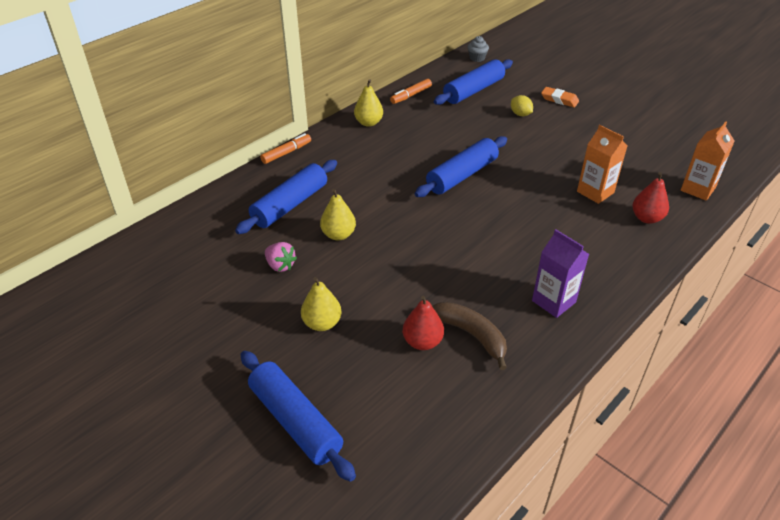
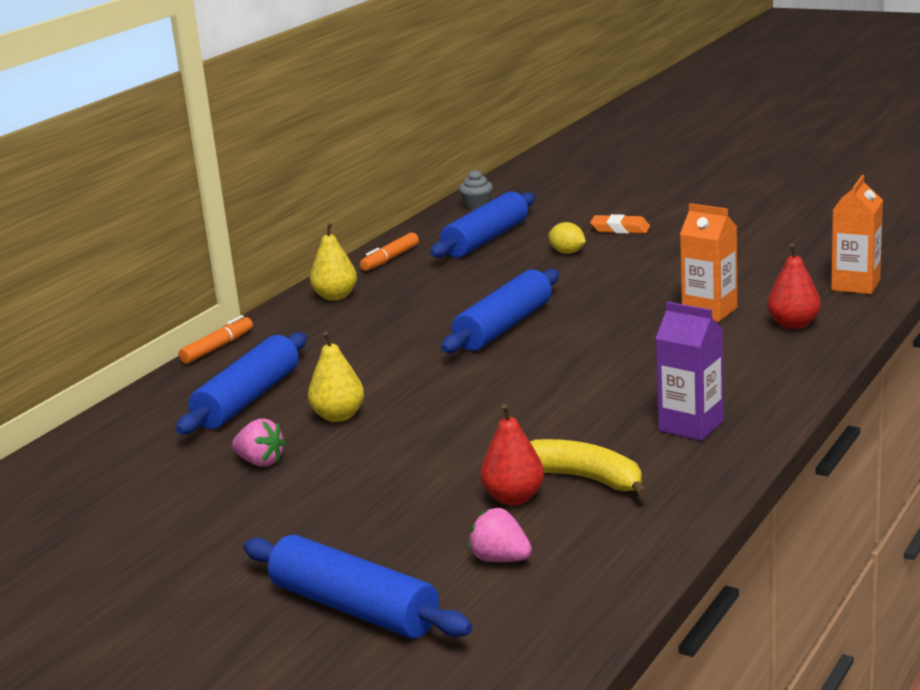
camera: 10 degrees left, 20 degrees down
(322, 323) = (352, 507): yellow pear -> none
(397, 399) = (500, 559): none -> pink strawberry
(471, 335) = (584, 479): brown banana -> yellow banana

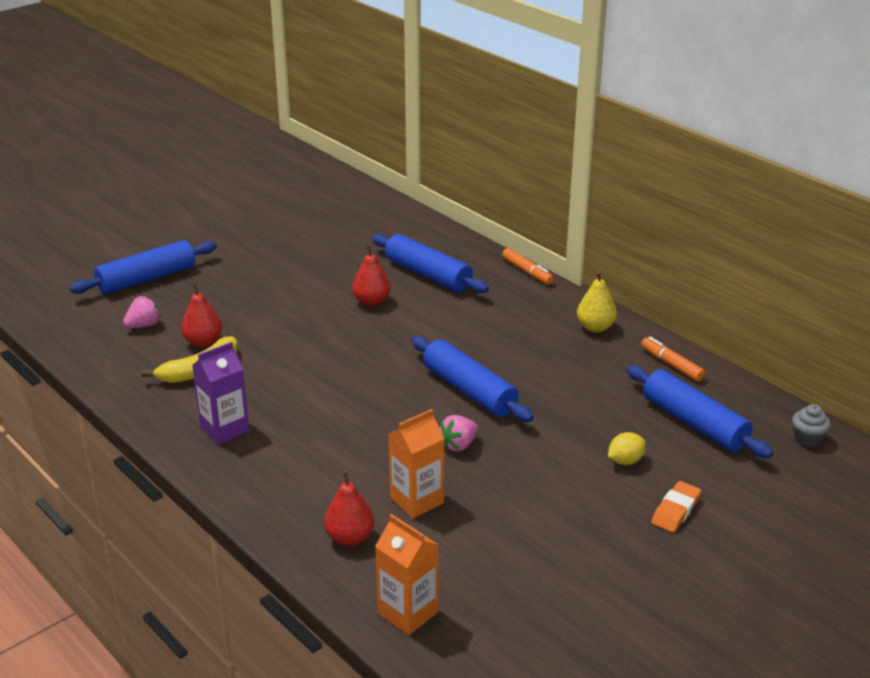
camera: 105 degrees right, 10 degrees up
(260, 462) = (333, 270): pink strawberry -> pink strawberry (458, 445)
(338, 416) = (372, 302): yellow pear -> red pear

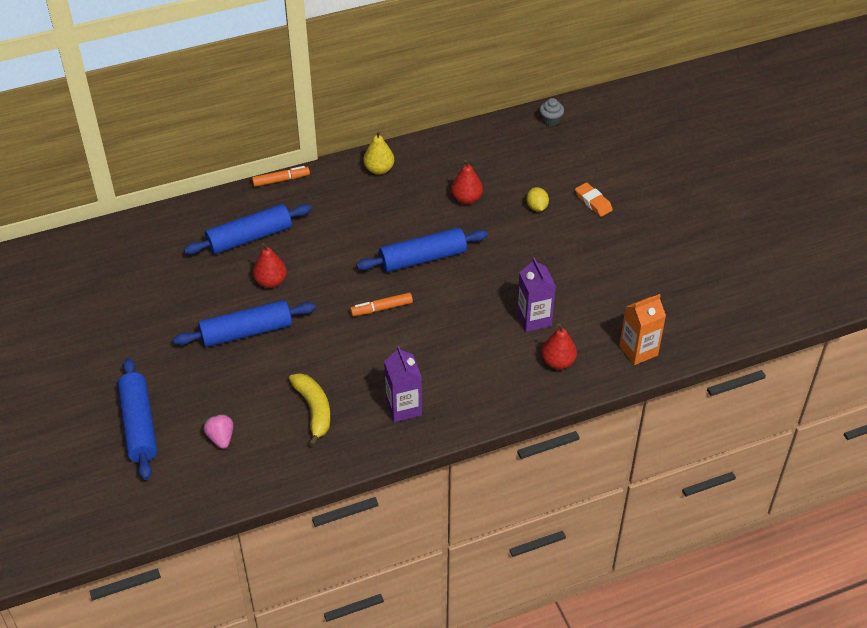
camera: 70 degrees left, 15 degrees up
(203, 342) = (271, 401): red pear -> red pear (466, 199)
(417, 500) = (534, 319): orange carton -> purple carton
(458, 445) = (484, 282): pink strawberry -> none
(671, 364) = (444, 149): orange marker -> orange marker (381, 308)
(694, 423) = (513, 162): blue rolling pin -> blue rolling pin (246, 332)

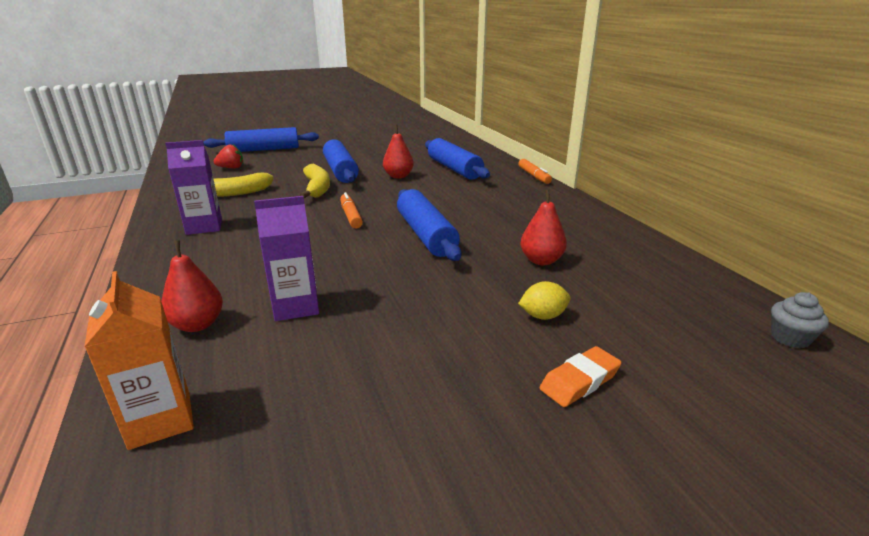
camera: 90 degrees right, 20 degrees down
(221, 438) = (231, 168): pink strawberry -> red strawberry
(304, 343) = (317, 188): none -> yellow banana
(379, 169) = (572, 213): yellow pear -> none

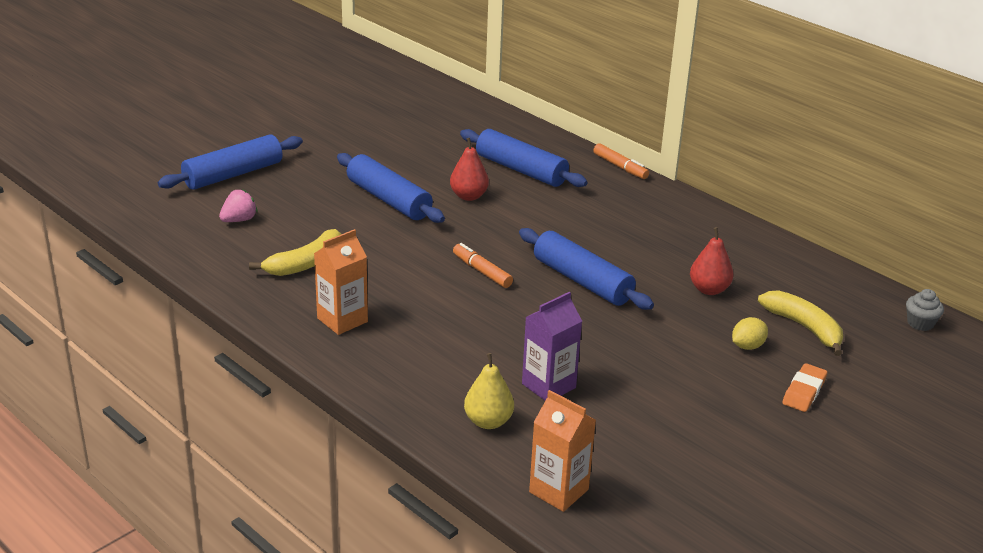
camera: 25 degrees left, 5 degrees up
(197, 324) = (488, 421): red pear -> yellow pear
(204, 226) = (342, 320): purple carton -> orange carton
(231, 168) = (239, 220): red strawberry -> pink strawberry
(317, 188) = (396, 236): yellow banana -> yellow banana (804, 327)

